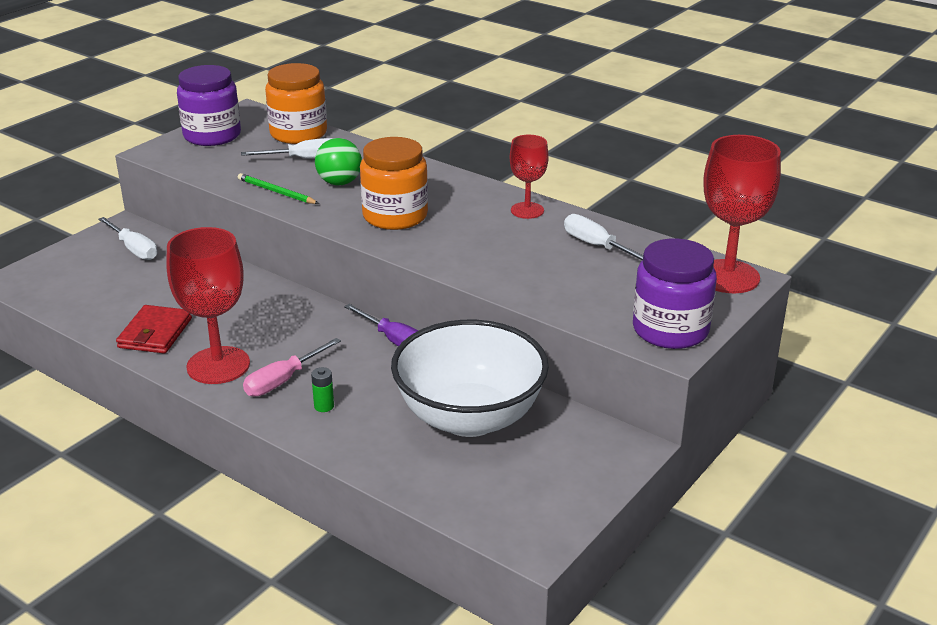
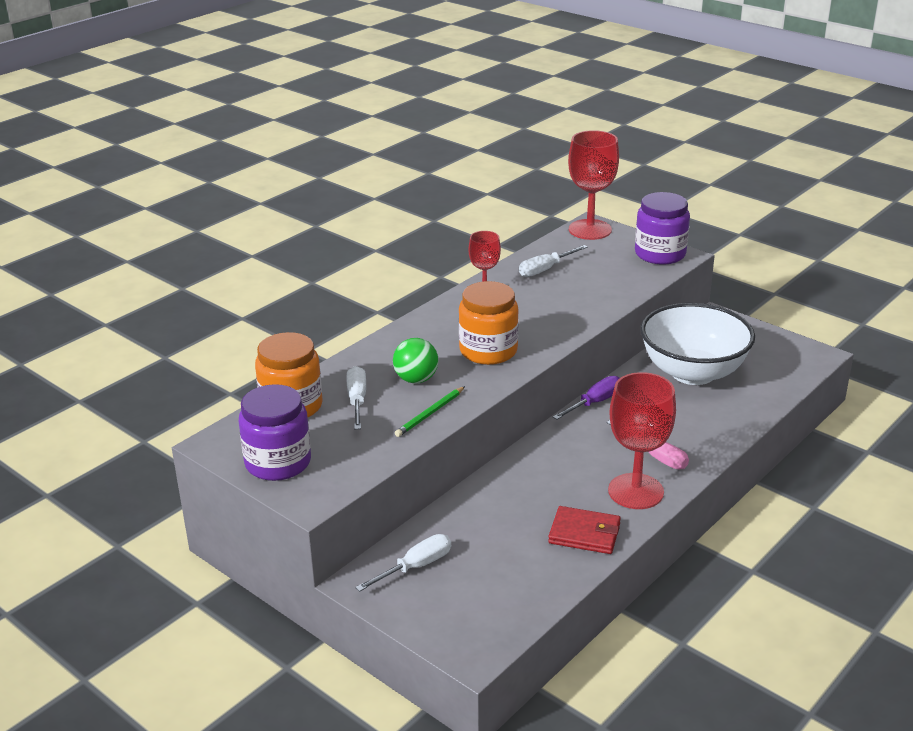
camera: 85 degrees left, 0 degrees up
(324, 406) = (688, 435): green battery -> none

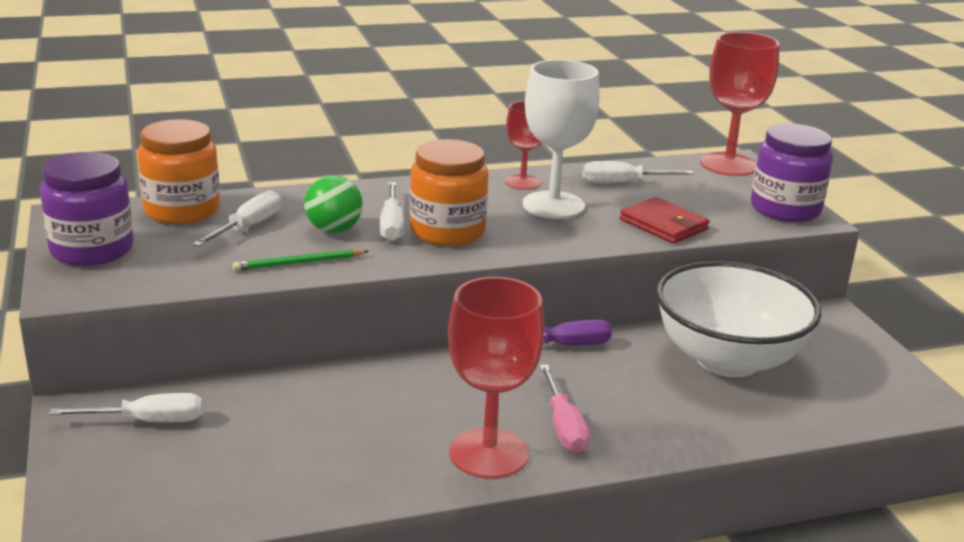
camera: 30 degrees right, 5 degrees down
(448, 360) = (392, 225): none -> white screwdriver
(526, 304) = (553, 205): none -> white goblet
(584, 533) = (368, 470): red wallet -> red wallet (663, 225)

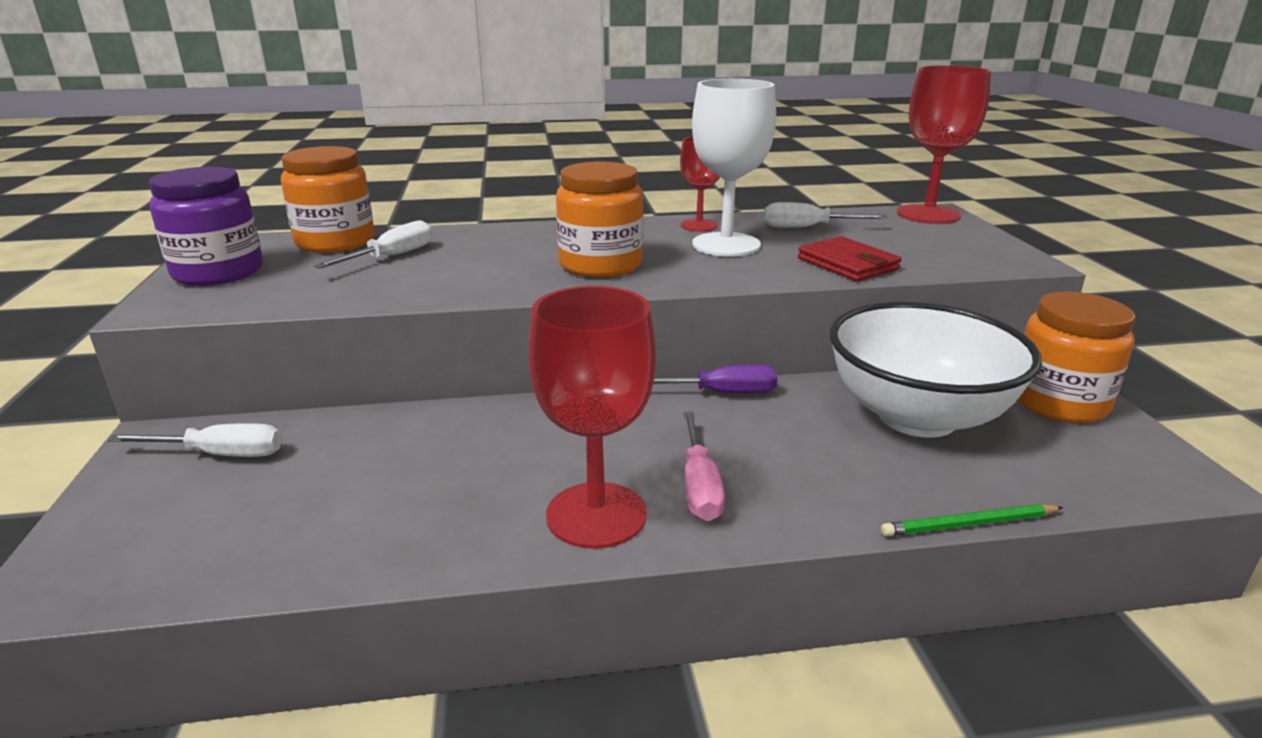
camera: 10 degrees right, 0 degrees up
(299, 263) = (424, 289): green pencil -> green pencil (969, 524)
(334, 230) = (479, 261): green ball -> none
(392, 225) = (543, 258): white screwdriver -> none
(785, 209) = (993, 253): purple jar -> none
(839, 342) = (1058, 402): none -> orange jar

